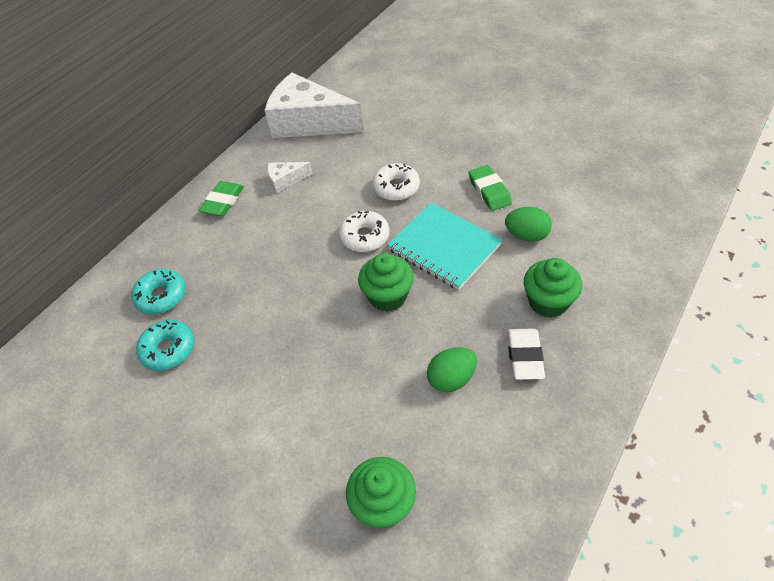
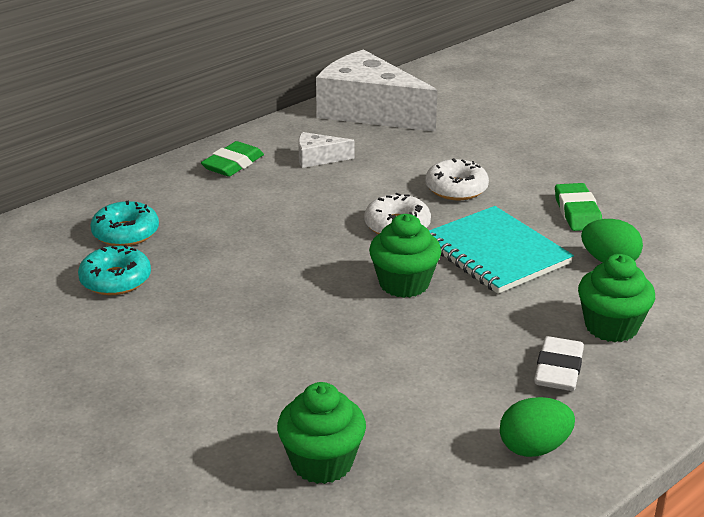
camera: 10 degrees right, 20 degrees down
(451, 379) = (454, 371): green egg -> green egg (534, 448)

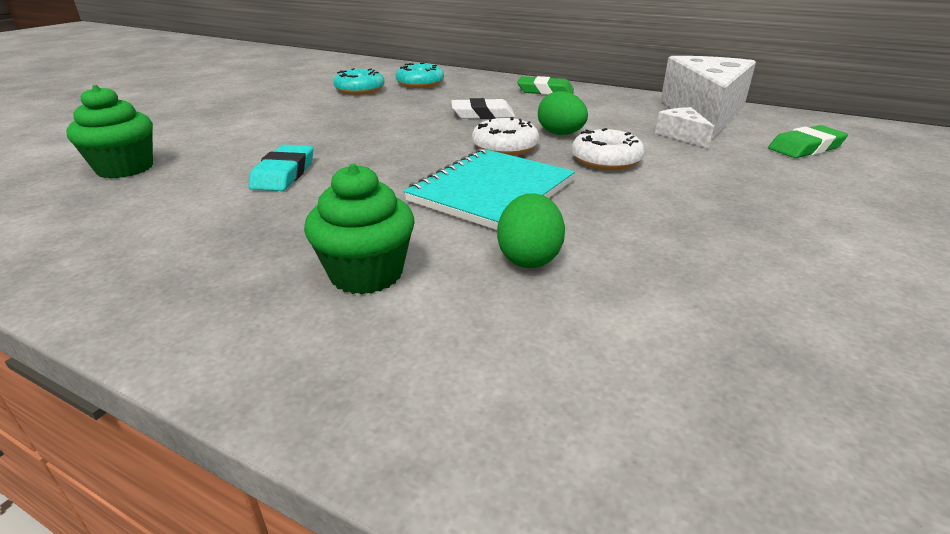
camera: 70 degrees right, 0 degrees up
(318, 158) = (590, 109): white cheese -> white cheese (682, 135)
(399, 354) = (284, 174): none -> turquoise eraser
(404, 284) = (403, 161): green cupcake -> none
(534, 448) = (113, 251): green egg -> green egg (560, 134)
(558, 369) = (263, 249): white eraser -> white eraser (482, 115)
(577, 212) = (634, 225): green eraser -> green eraser (805, 148)

